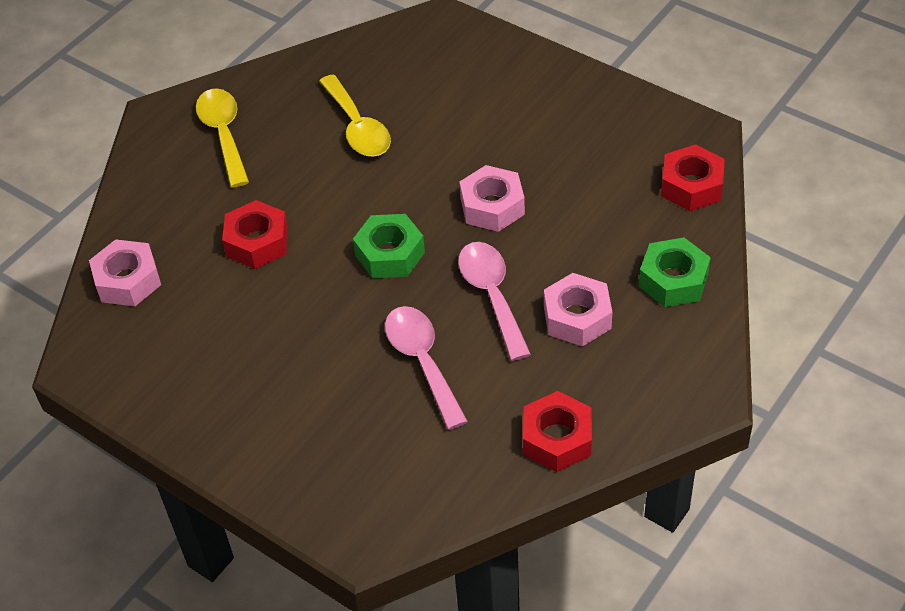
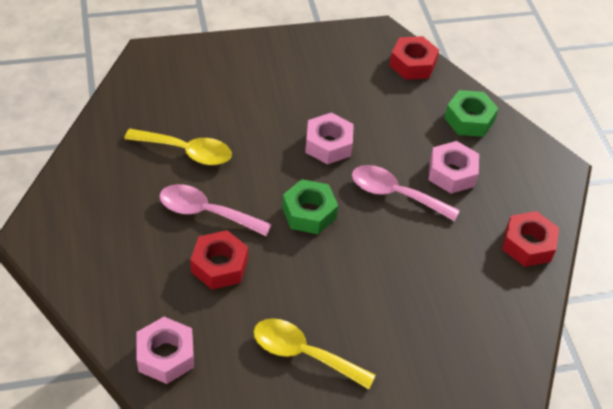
camera: 55 degrees left, 0 degrees up
(224, 134) = (101, 214): yellow spoon -> yellow spoon (303, 353)
(422, 361) = (409, 259): pink spoon -> pink spoon (206, 212)

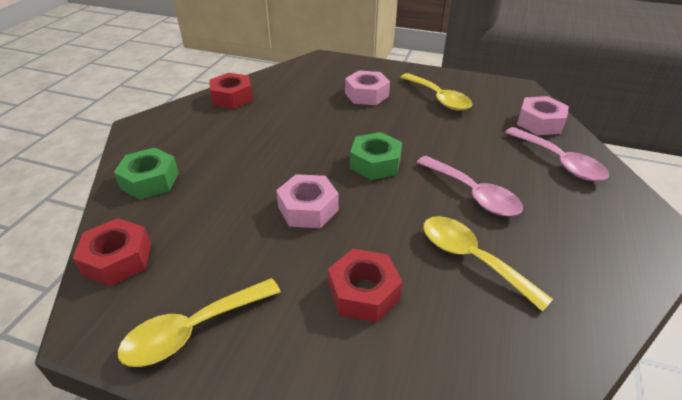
camera: 145 degrees left, 10 degrees down
(219, 265) = (477, 155): red nut -> red nut (363, 292)
(326, 50) = (193, 330): none -> yellow spoon
(395, 194) = (289, 151): pink spoon -> pink spoon (559, 162)
(452, 173) = (225, 149): pink nut -> pink nut (366, 94)

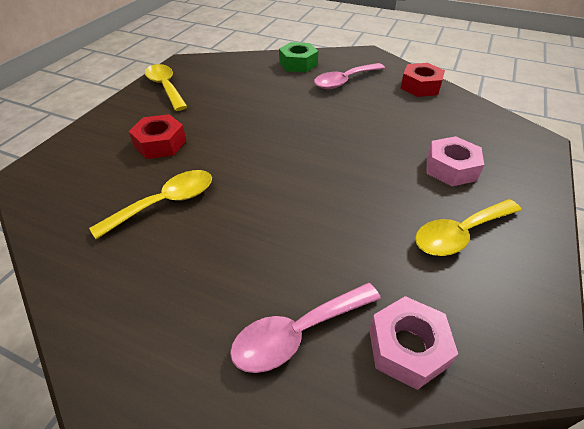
camera: 95 degrees right, 5 degrees up
(118, 259) = (227, 62): red nut -> none
(308, 209) = (253, 124): pink nut -> none
(375, 163) = (309, 162): green nut -> none
(473, 194) = (248, 223): pink spoon -> pink spoon (344, 81)

